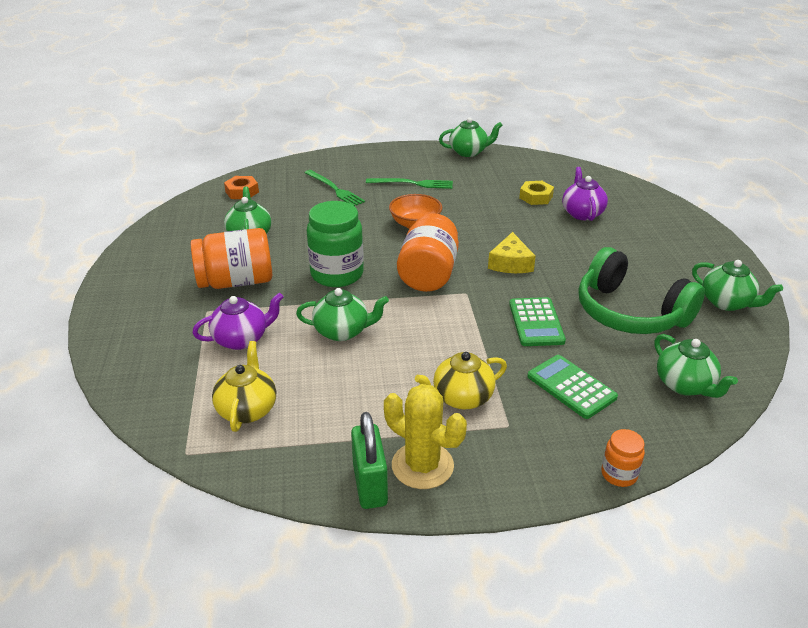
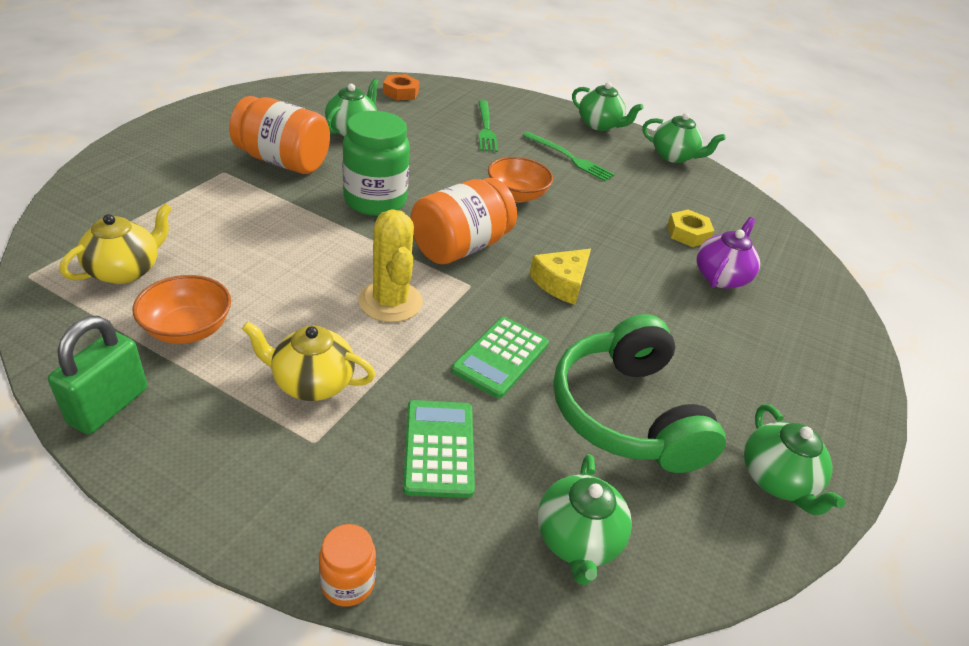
camera: 30 degrees right, 5 degrees up
(241, 339) = (213, 210): purple teapot -> none
(342, 331) = (302, 253): green teapot -> green teapot (599, 125)
(345, 416) = (188, 329): none -> orange bowl
(422, 465) = (178, 422): yellow cactus -> yellow cactus (390, 301)

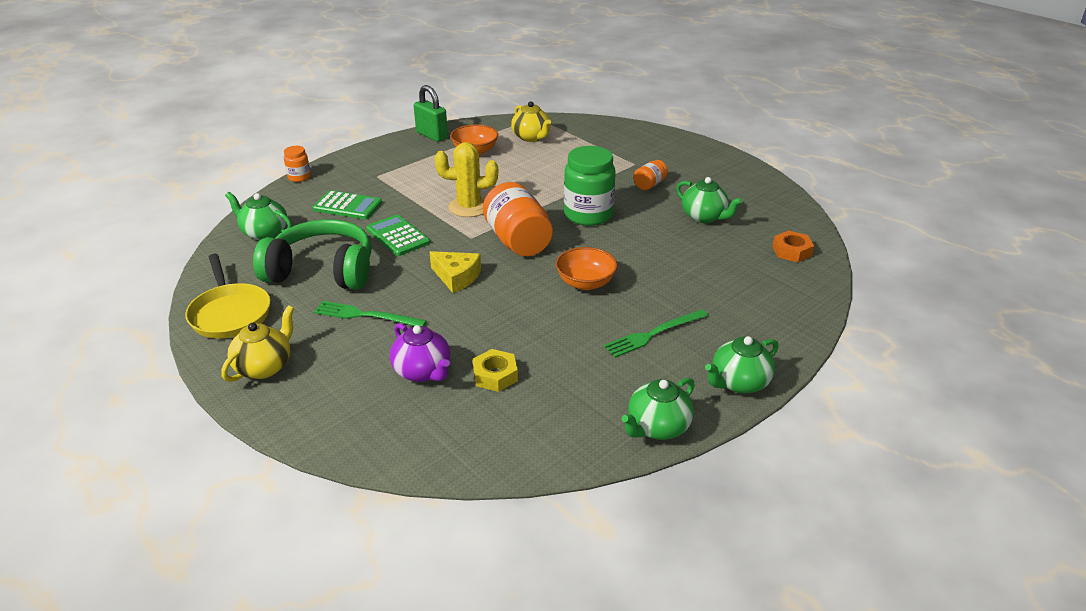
camera: 115 degrees right, 5 degrees down
(283, 161) = (649, 185): orange jar -> orange jar, size x0.50
(312, 382) = (416, 178): yellow teapot -> yellow teapot (265, 367)
(486, 128) = (718, 291): green fork -> green fork (366, 315)
(561, 283) = (456, 277): yellow cheese -> yellow cheese turned 150 degrees clockwise
(776, 480) = (230, 313): green teapot -> yellow pan

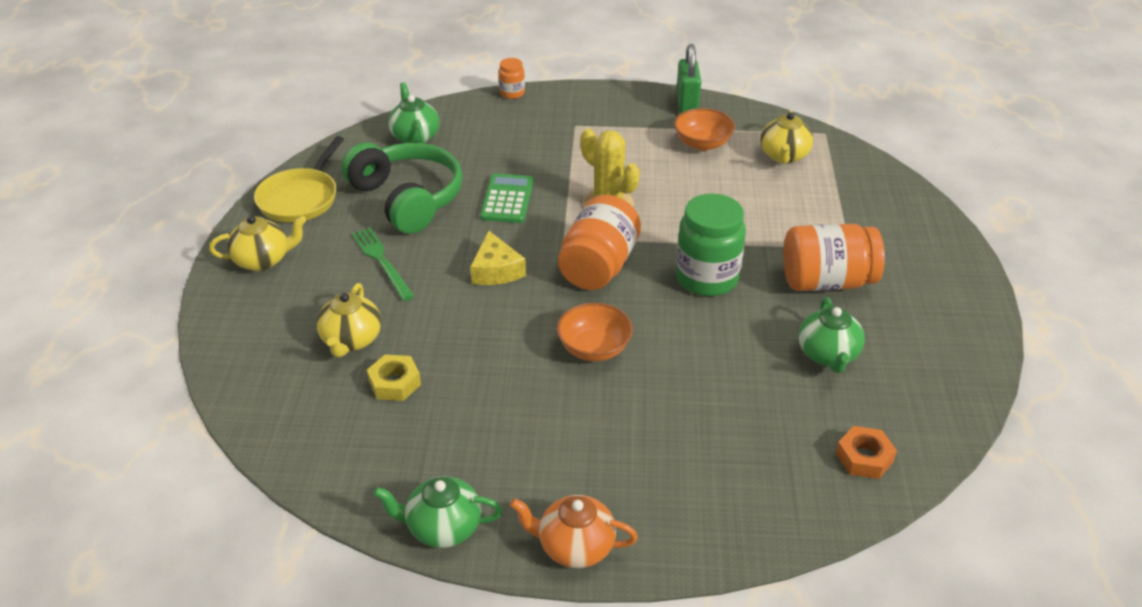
camera: 45 degrees right, 5 degrees up
(347, 206) = (509, 145): green calculator -> none
(423, 372) = (351, 340): purple teapot -> yellow teapot
(649, 185) = (826, 281): orange jar -> orange jar, size x2.02
(653, 334) = (575, 442): green fork -> none
(738, 383) = (574, 546): green teapot -> orange teapot

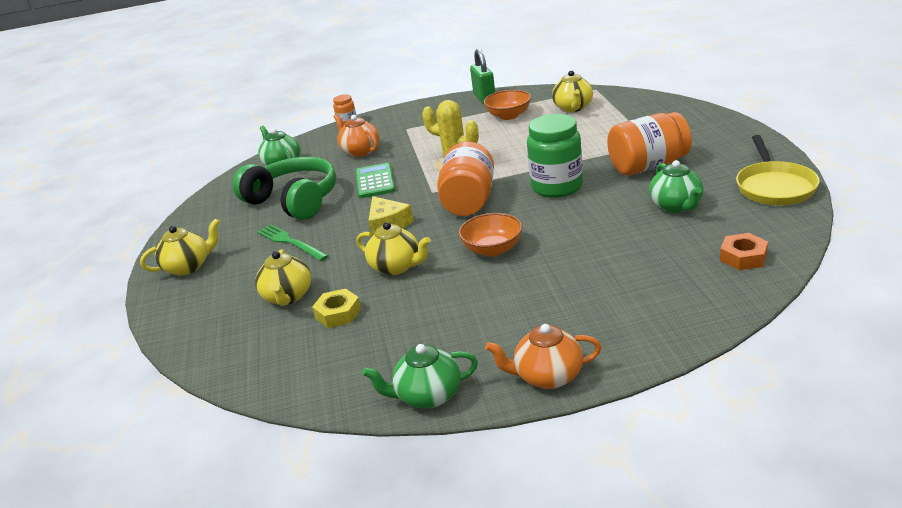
camera: 10 degrees left, 10 degrees down
(301, 198) = (204, 222): yellow pan -> yellow pan (774, 186)
(481, 338) = (396, 267): none -> yellow teapot
(509, 144) = (360, 151): none -> orange teapot

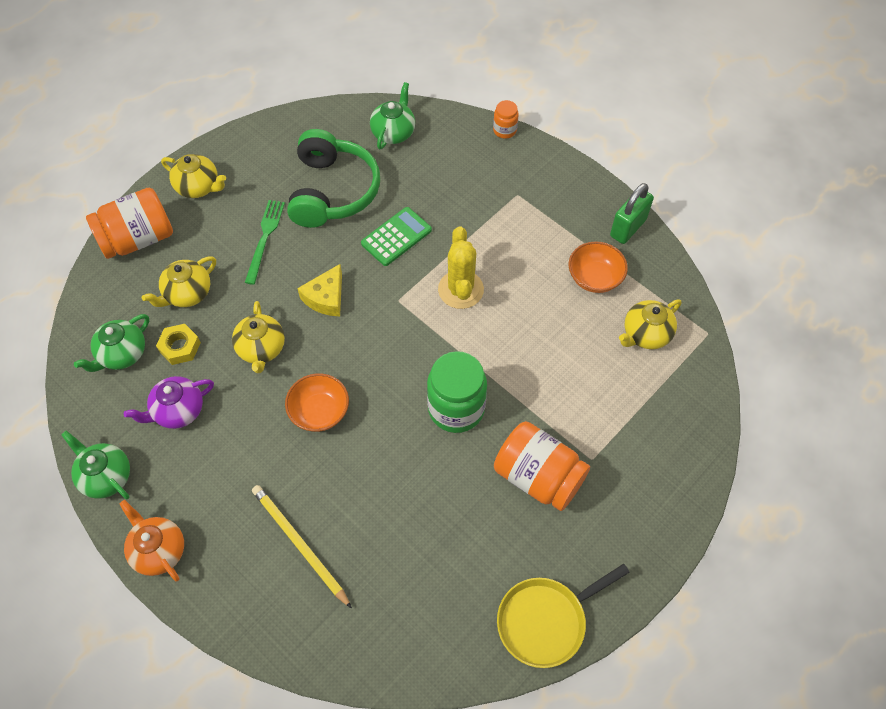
camera: 50 degrees right, 30 degrees up
(360, 151) = (450, 183): orange teapot -> none
(405, 330) = (178, 411): none -> purple teapot
(469, 201) = (394, 343): orange jar -> orange jar (138, 239)
(614, 287) = (299, 544): none -> yellow pencil
(676, 206) = (464, 539): green teapot -> green teapot (122, 354)
(743, 257) = (393, 637): orange nut -> none

